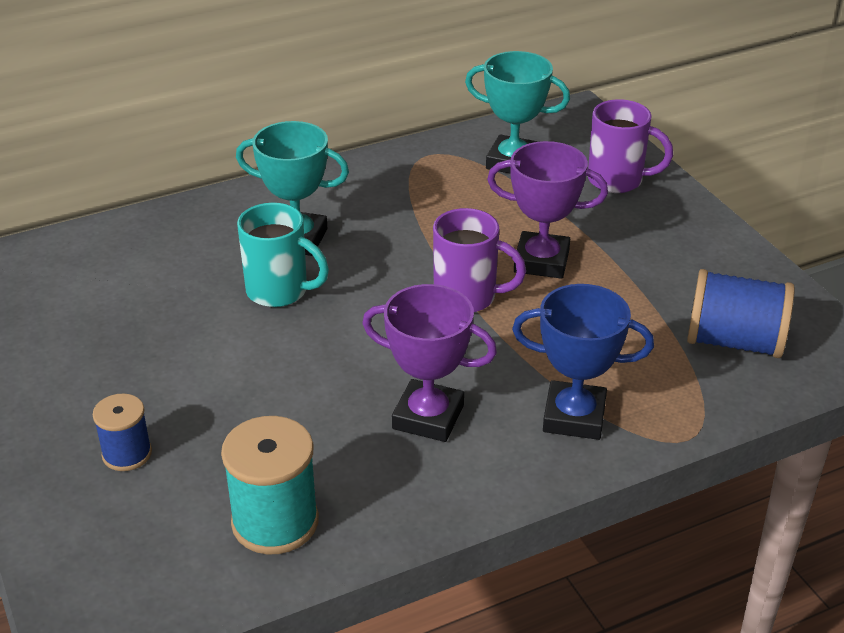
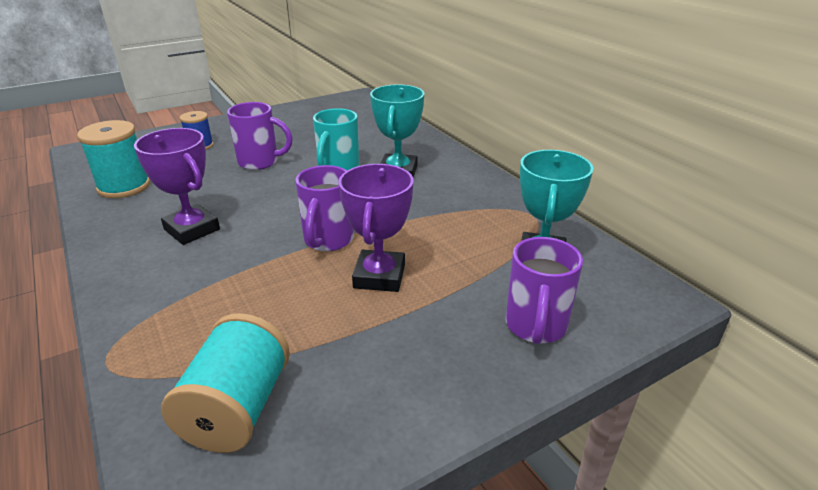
camera: 85 degrees right, 5 degrees down
(224, 372) = (260, 162): none -> purple mug
(428, 417) = (192, 229): purple trophy -> purple trophy turned 60 degrees counterclockwise
(574, 416) = (164, 295): blue trophy -> none
(734, 342) = (237, 409): blue spool -> turquoise spool

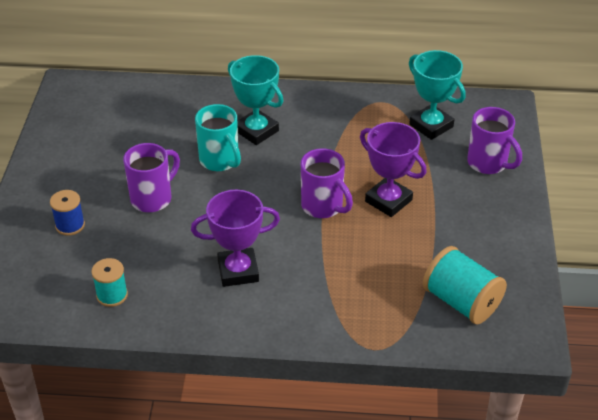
camera: 55 degrees left, 10 degrees up
(124, 186) = (112, 295): turquoise spool -> turquoise spool, size x0.60

